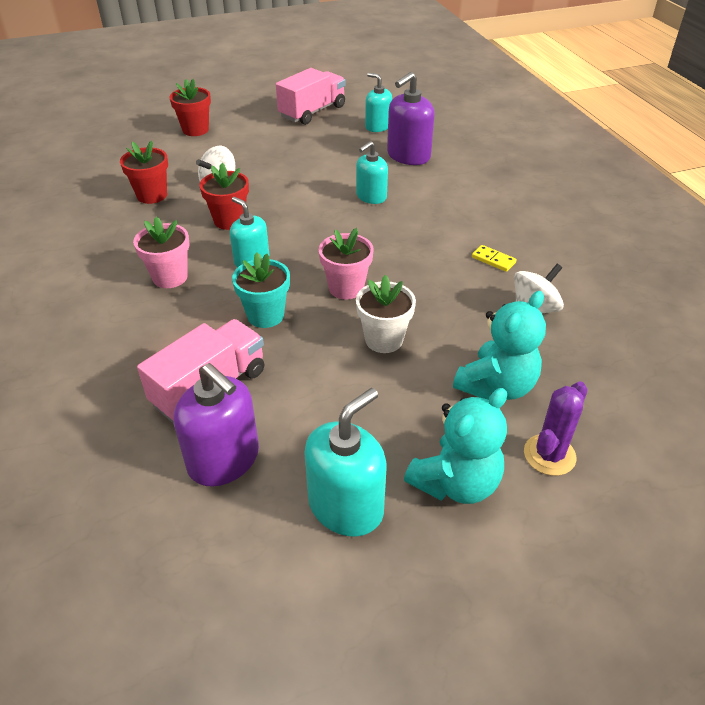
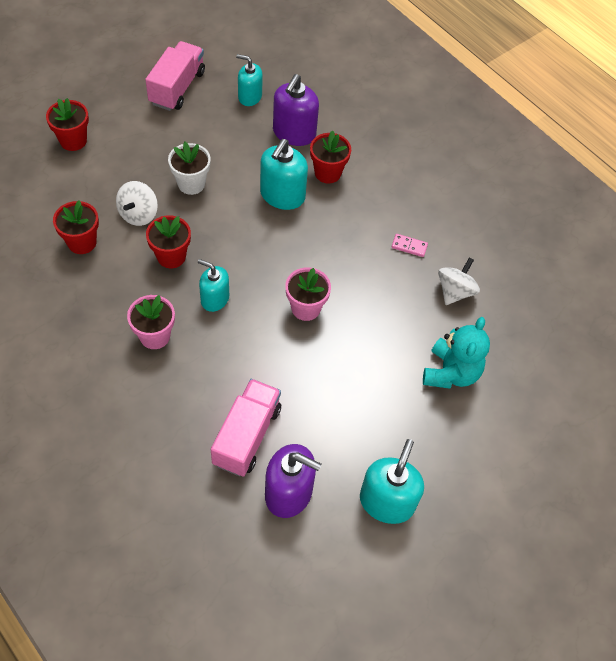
camera: 25 degrees left, 15 degrees up
(265, 315) = (255, 354): turquoise flower pot -> none
(371, 196) = (282, 195): turquoise soap dispenser -> turquoise soap dispenser, size x1.52
(384, 340) = (356, 353): white flower pot -> white flower pot (191, 184)
(428, 188) = (327, 173): none -> red flower pot
(455, 483) = (450, 461): turquoise teddy bear -> none
(493, 260) = (409, 246): yellow domino -> pink domino
(549, 455) = (502, 420): purple cactus -> none

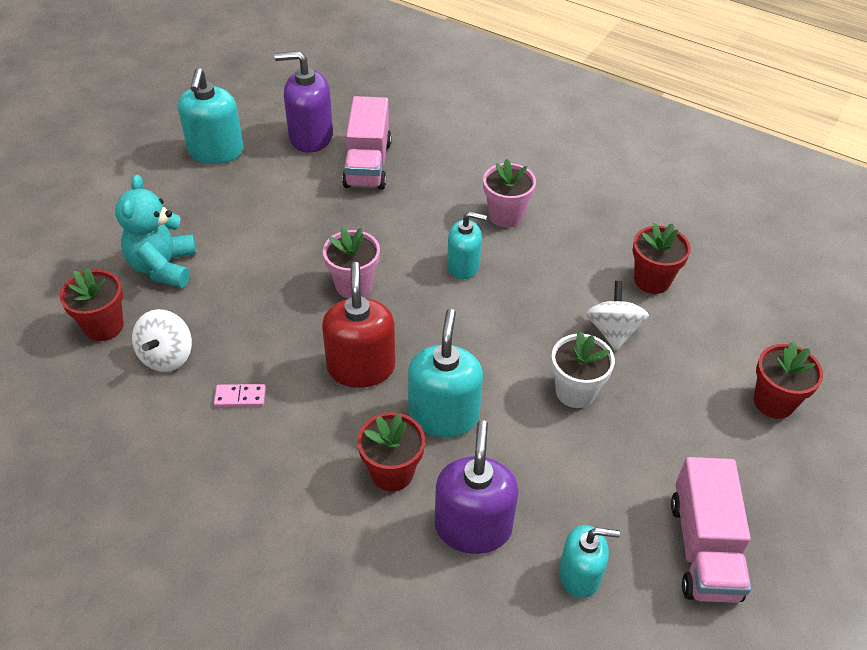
camera: 165 degrees right, 10 degrees down
(171, 256) = (540, 295): red flower pot -> red flower pot (104, 326)
(323, 242) = (361, 367): none -> red soap dispenser

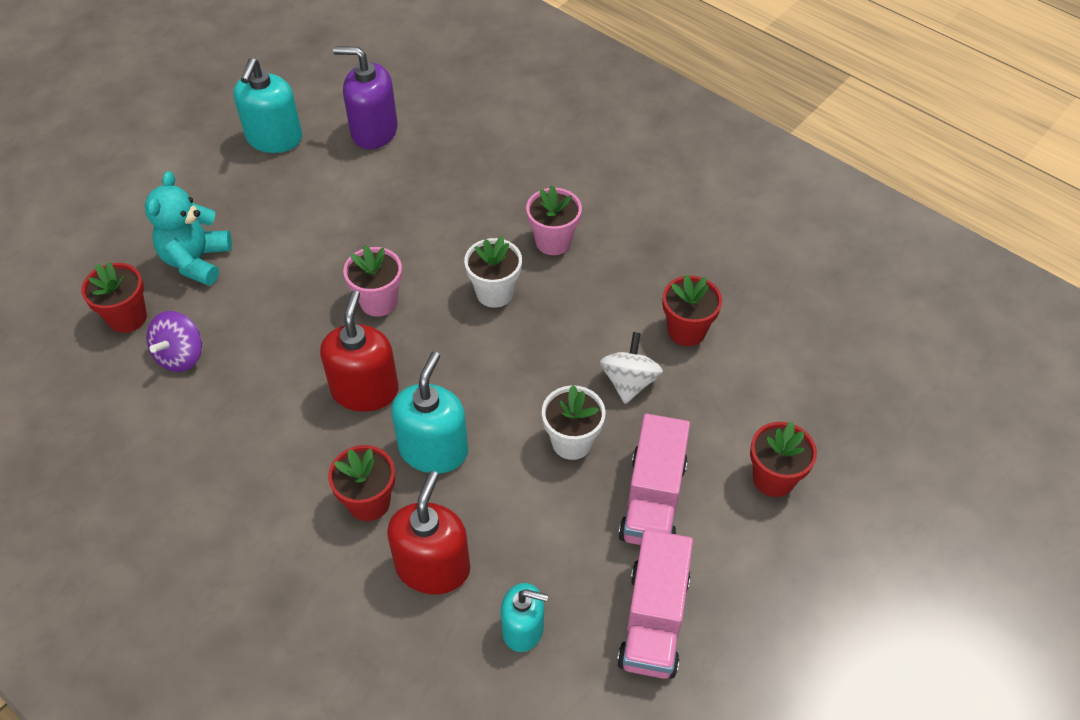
camera: 10 degrees right, 5 degrees up
(167, 356) = (181, 356): white spinning top -> purple spinning top
(240, 397) = (241, 406): pink domino -> none
(368, 164) = (425, 168): pink truck -> pink truck (653, 499)
(463, 266) = (494, 293): turquoise soap dispenser -> white flower pot
(473, 527) = (433, 567): purple soap dispenser -> red soap dispenser

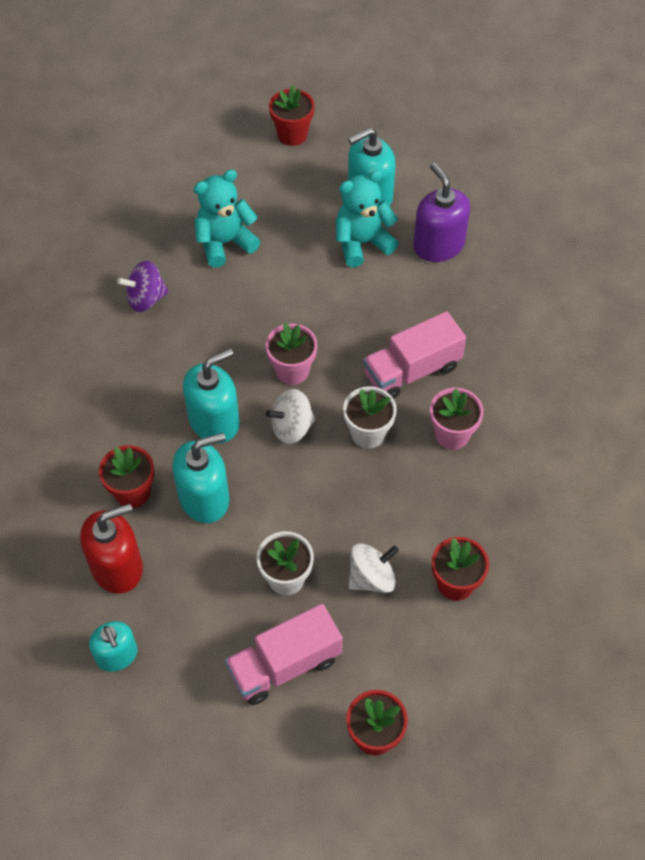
camera: 50 degrees right, 5 degrees up
(127, 317) = (147, 246): red flower pot -> red flower pot (292, 134)
(313, 174) = (362, 243): none -> turquoise teddy bear
(365, 390) = (214, 421): red soap dispenser -> turquoise soap dispenser
(433, 339) = (292, 427): none -> white spinning top
(653, 620) = (189, 733): pink truck -> pink truck (412, 371)

